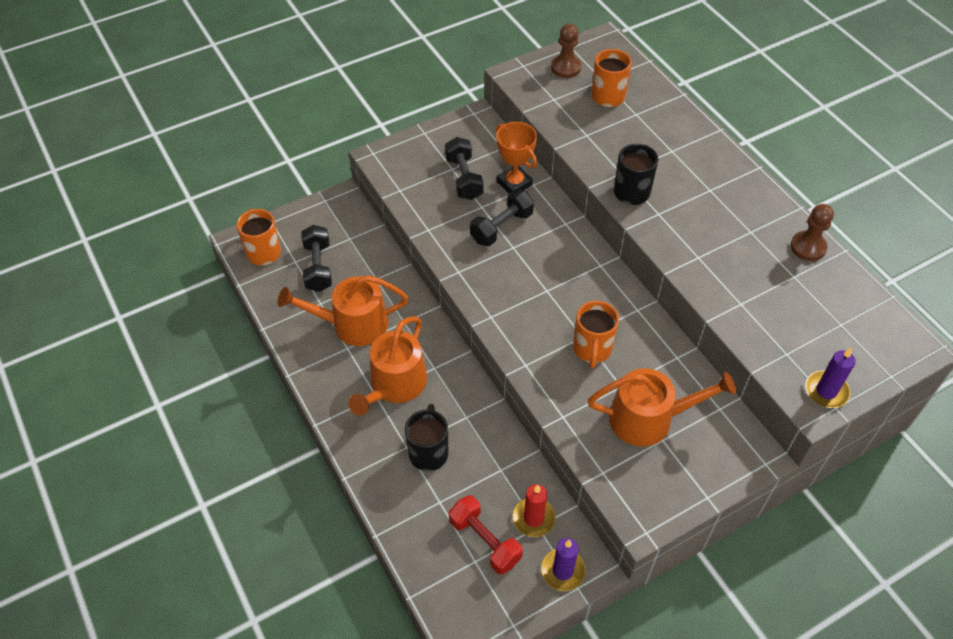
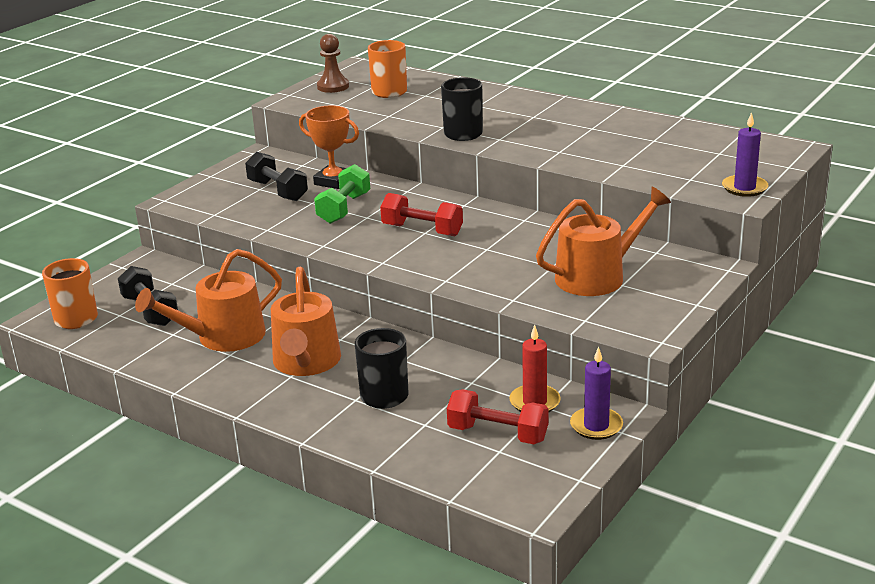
camera: 25 degrees left, 25 degrees down
(501, 227) = (344, 209): black dumbbell -> green dumbbell
(546, 286) = (422, 230): none -> red dumbbell
(592, 350) = (503, 253): orange mug -> none
(808, 247) = (649, 123): brown pawn -> none

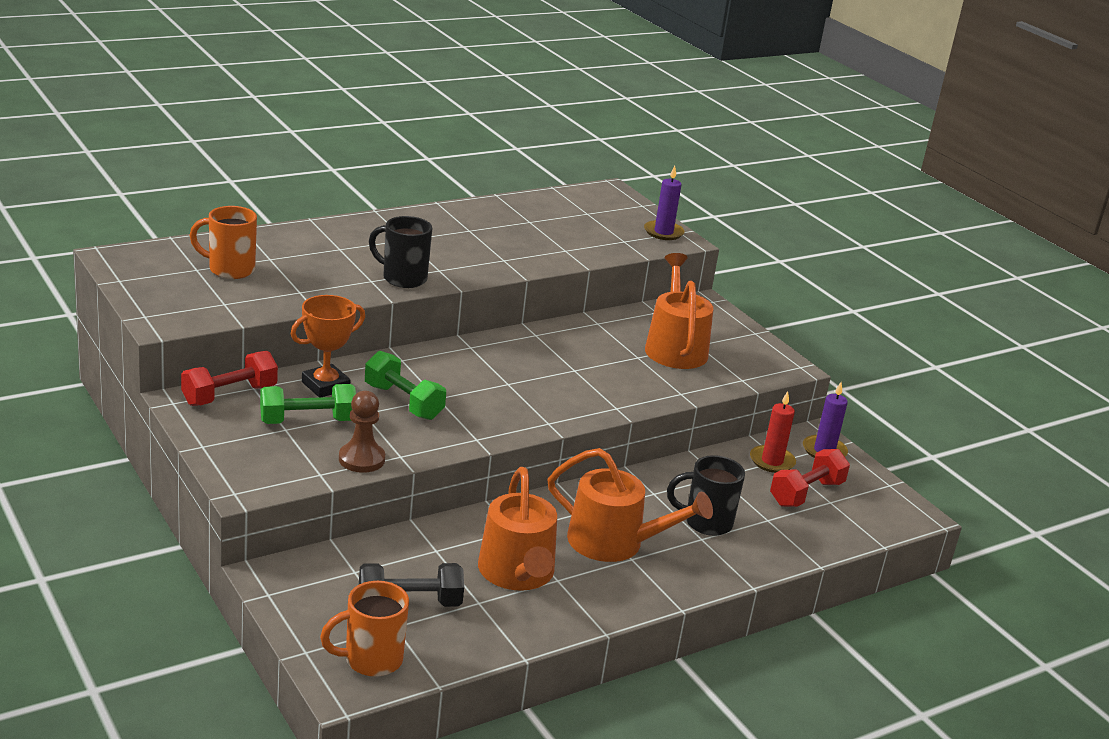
camera: 70 degrees left, 0 degrees up
(277, 191) = (307, 421): black dumbbell -> green dumbbell
(333, 87) = (163, 288): brown pawn -> brown pawn (361, 459)
(422, 230) = (502, 383): red dumbbell -> red dumbbell (229, 395)

